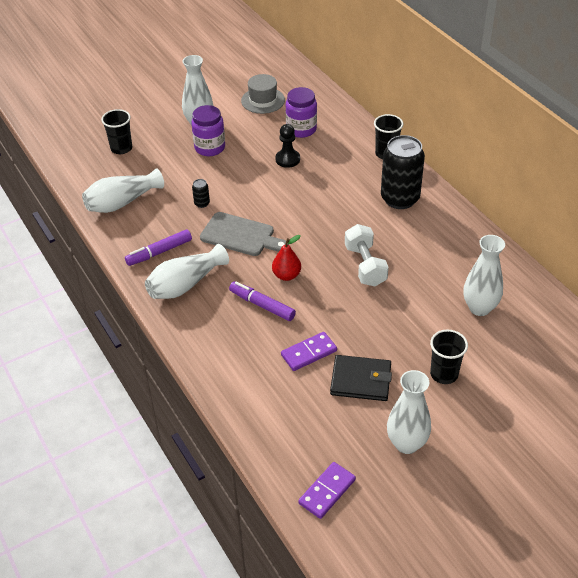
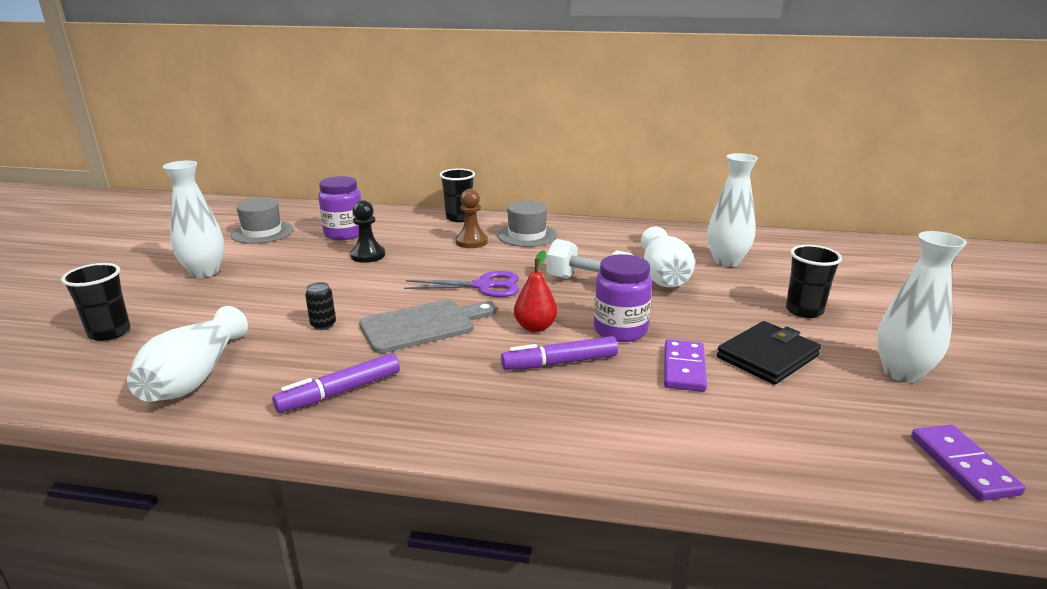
camera: 50 degrees left, 20 degrees down
(159, 252) = (340, 392): purple marker -> purple marker turned 45 degrees clockwise
(185, 284) = (434, 399): white vase -> white vase (663, 276)
(210, 148) = (253, 283): purple jar -> purple jar (620, 330)
(308, 227) = (483, 286): none -> purple scissors
(358, 183) = (471, 242): none -> brown pawn
(400, 199) = (527, 235): black can -> grey hat

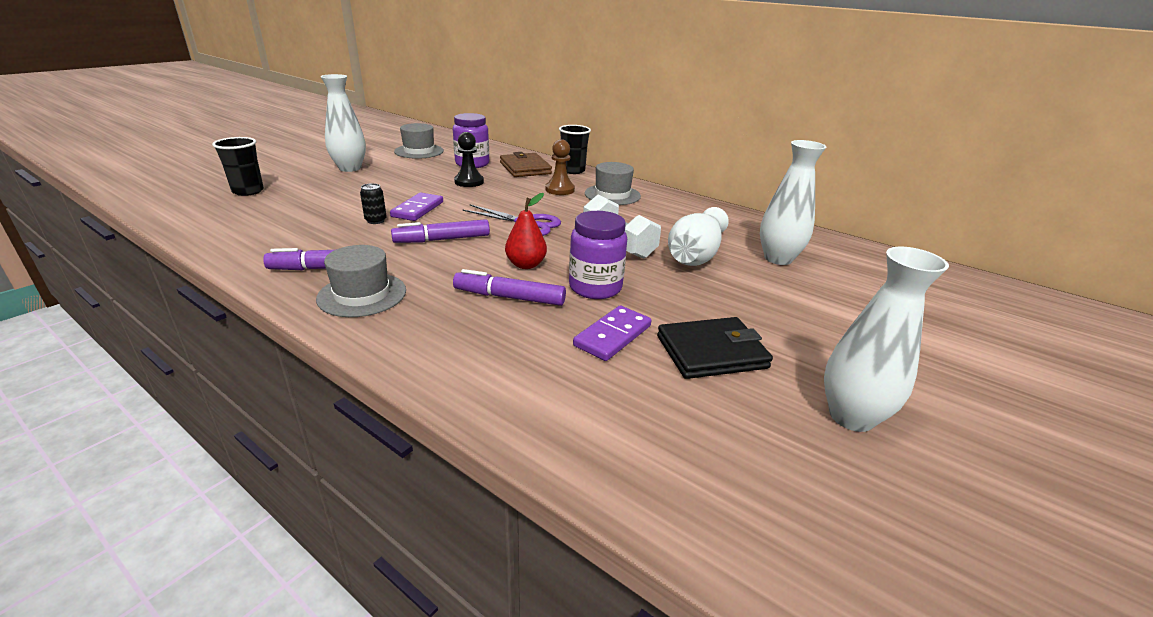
camera: 25 degrees right, 5 degrees up
(194, 377) = (255, 231): white vase -> none
(407, 226) = (525, 168): none -> brown wallet
(418, 406) = (362, 294): none -> grey hat
(422, 325) = (442, 239): grey cutting board -> purple marker
(804, 310) = (808, 323): black cup -> none
(963, 465) = (808, 537): purple domino -> purple domino (418, 209)

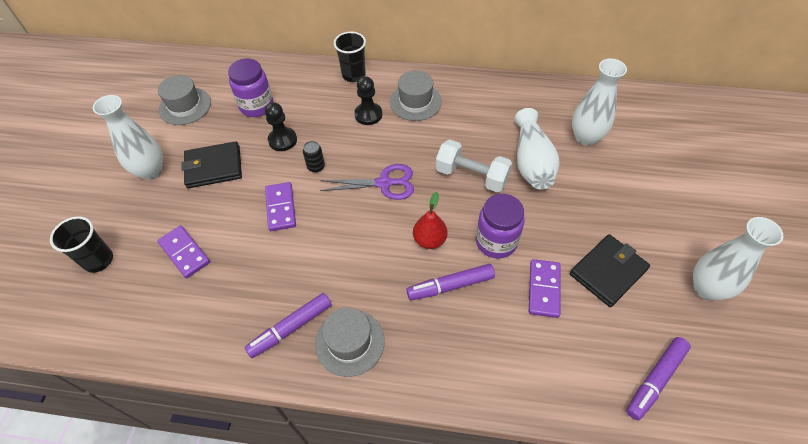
camera: 25 degrees left, 25 degrees up
(310, 206) = (185, 253): none -> purple domino
(376, 220) = (263, 243): black can -> black can (316, 167)
(397, 178) = (214, 167): none -> black wallet
(442, 239) = (341, 241): purple marker -> purple marker (655, 380)
(525, 168) = (310, 91): brown wallet -> none
(560, 190) = (368, 115): brown pawn -> black pawn

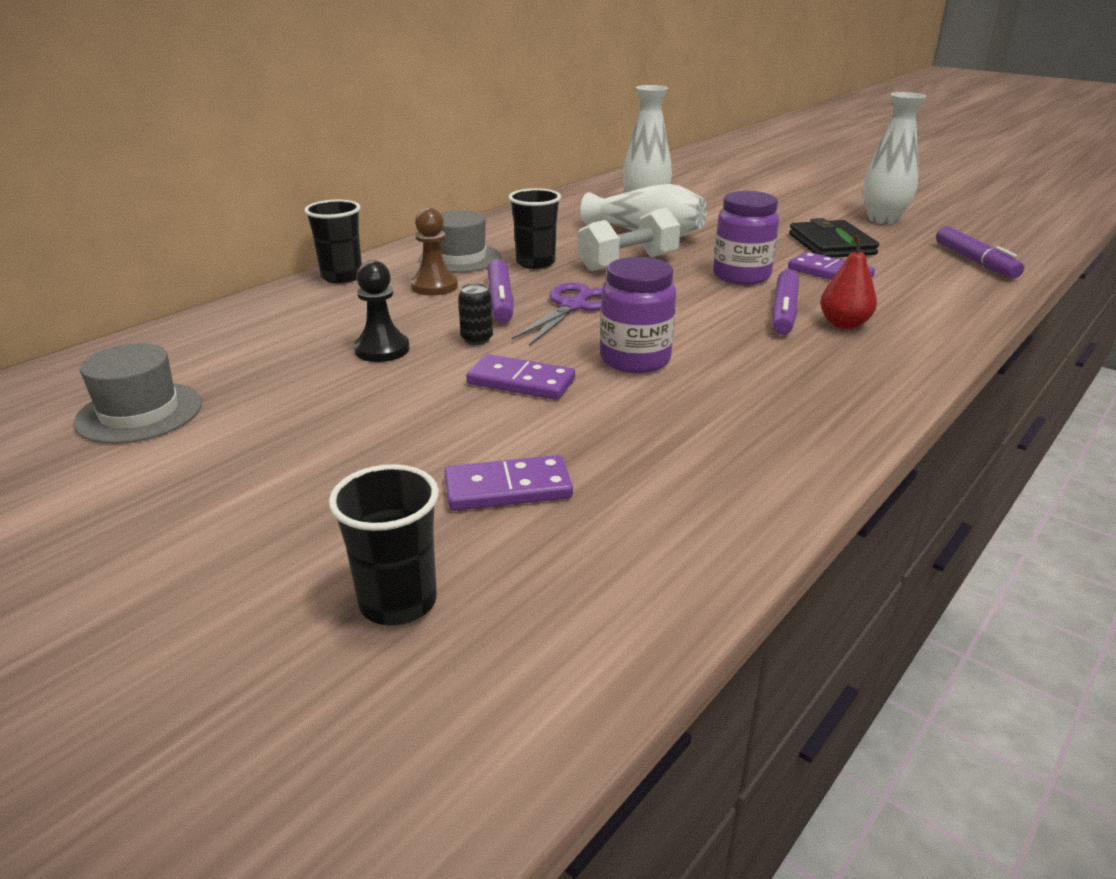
camera: 60 degrees left, 25 degrees down
(151, 171) = (245, 484): white vase -> none
(214, 167) = (344, 417): black wallet -> none
(257, 106) = (270, 352): purple jar -> purple jar (635, 360)
(290, 328) = (764, 426): purple marker -> purple marker (500, 300)
(350, 342) = (824, 390): grey hat -> none
(368, 115) = (434, 286): black pawn -> brown pawn
(429, 240) = (701, 305): red pear -> red pear (844, 324)
(435, 136) = (535, 263): none -> black cup

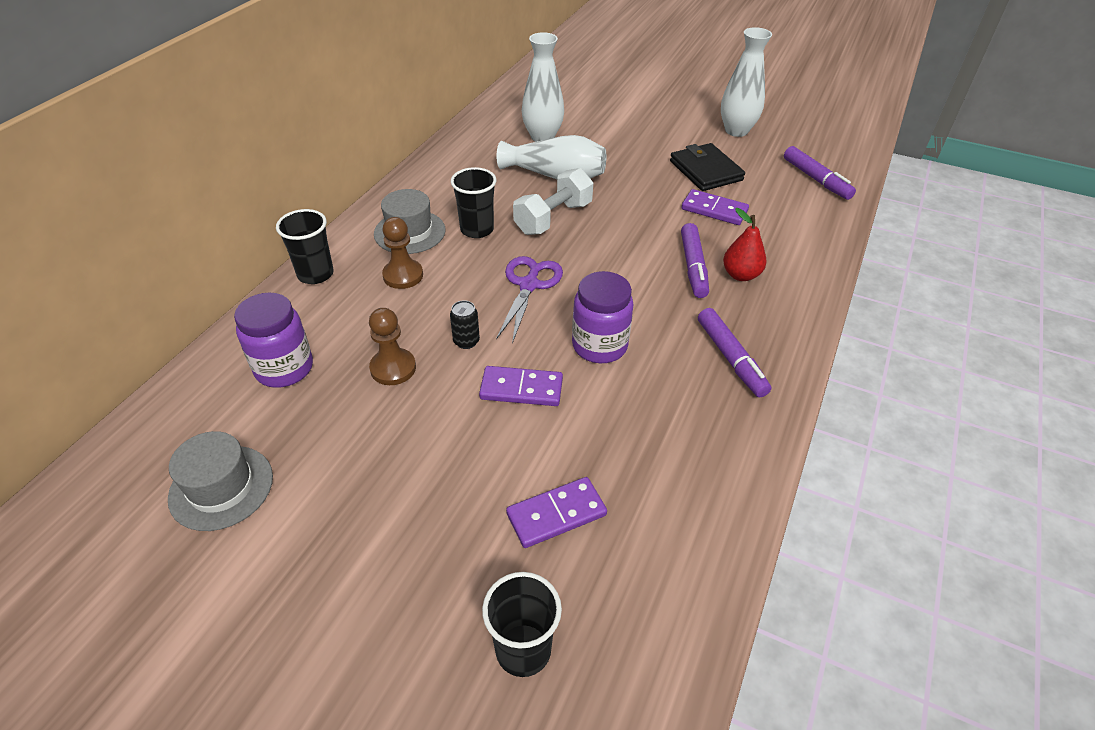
camera: 15 degrees left, 15 degrees up
(382, 349) = (393, 368): black pawn -> brown pawn
(500, 300) = (466, 286): purple marker -> purple marker (730, 358)
(741, 276) = (648, 224): purple jar -> purple jar (284, 368)

